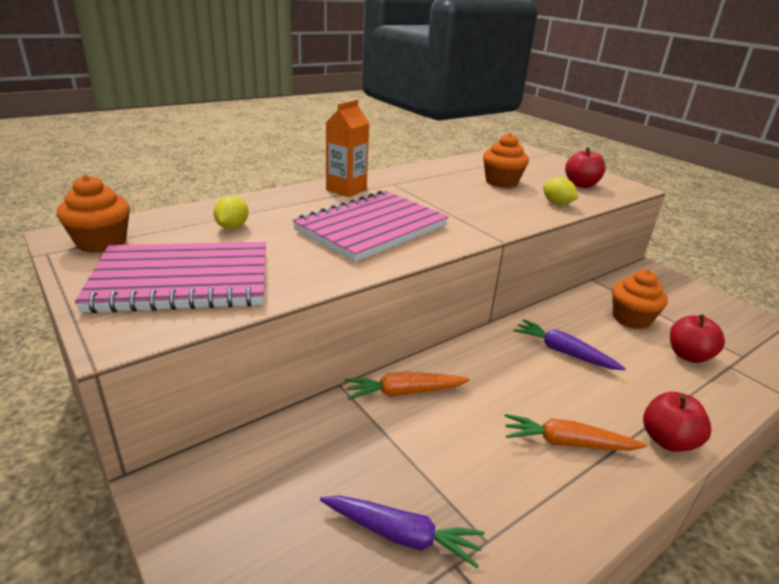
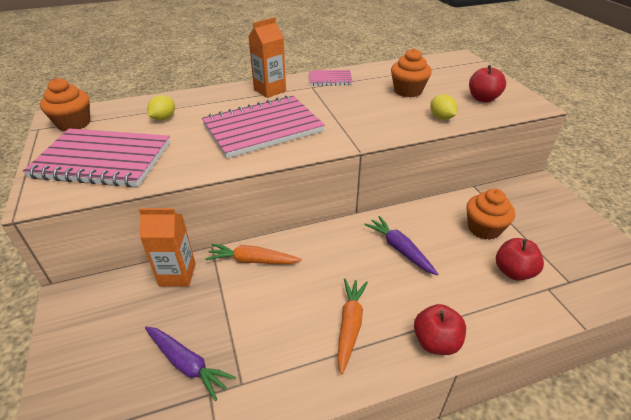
camera: 20 degrees right, 10 degrees up
(315, 426) = (177, 275): none -> orange carton
(408, 176) = (330, 79): none -> pink notebook
(567, 443) = (350, 325): orange carrot -> orange carrot turned 75 degrees clockwise

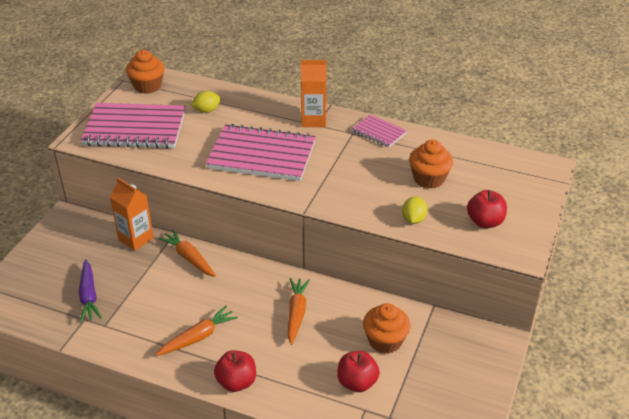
camera: 40 degrees right, 0 degrees up
(102, 160) = (135, 129): pink notebook -> pink notebook turned 45 degrees counterclockwise
(400, 249) = (296, 313): purple carrot -> orange carrot

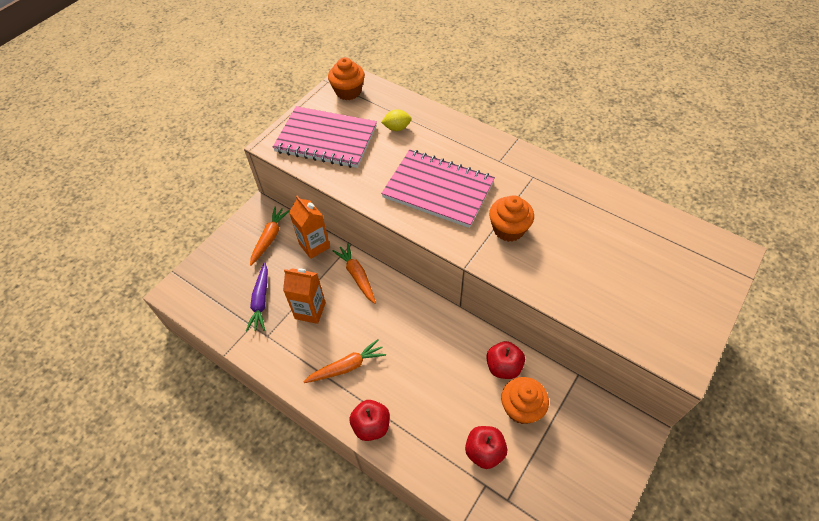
camera: 15 degrees right, 15 degrees up
(296, 313) = (442, 358): orange carrot -> orange carrot (269, 238)
(313, 120) = (497, 155): orange carton -> orange carton (310, 311)
(379, 132) = (560, 180): pink notebook -> none
(413, 219) = (575, 296): yellow lemon -> none
(429, 179) = (601, 247): orange cupcake -> orange cupcake (508, 229)
(485, 222) = (650, 313): red apple -> red apple (503, 367)

